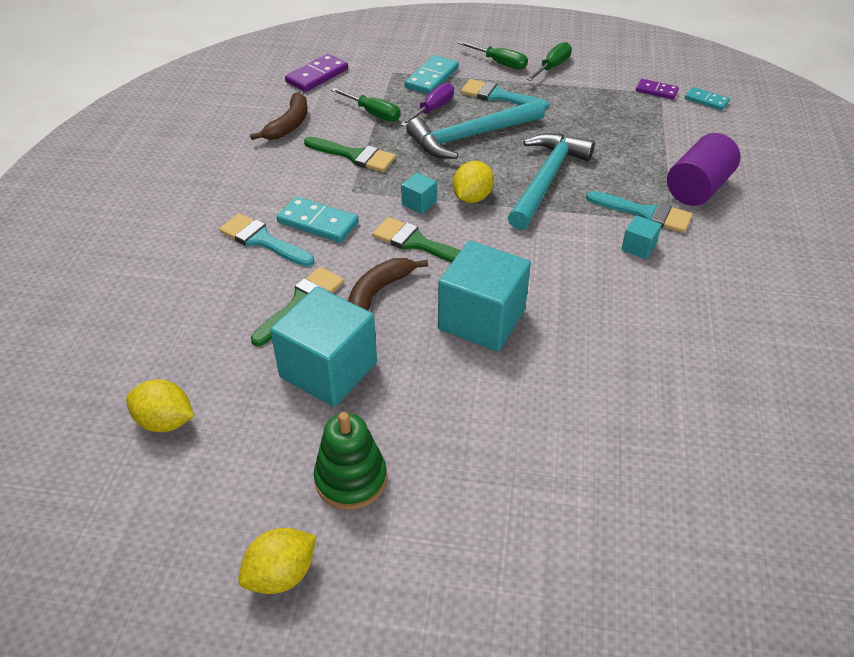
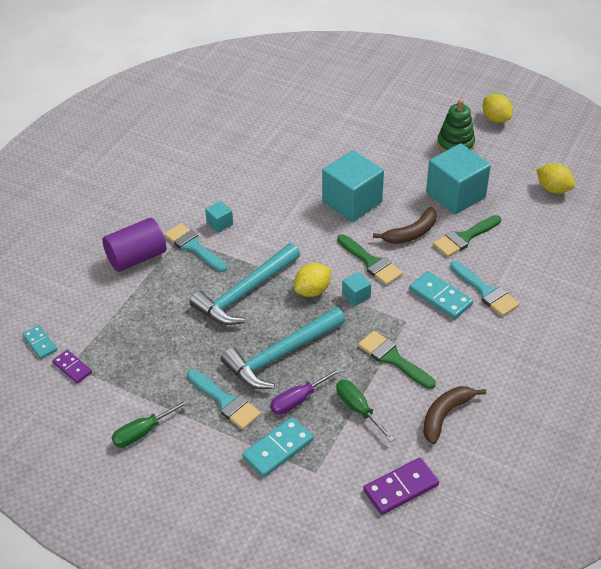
camera: 160 degrees left, 0 degrees up
(281, 574) = (495, 119): yellow lemon -> yellow lemon turned 75 degrees clockwise
(470, 136) = (281, 355): turquoise hammer -> turquoise hammer turned 150 degrees clockwise
(500, 63) = (193, 454): green screwdriver -> none

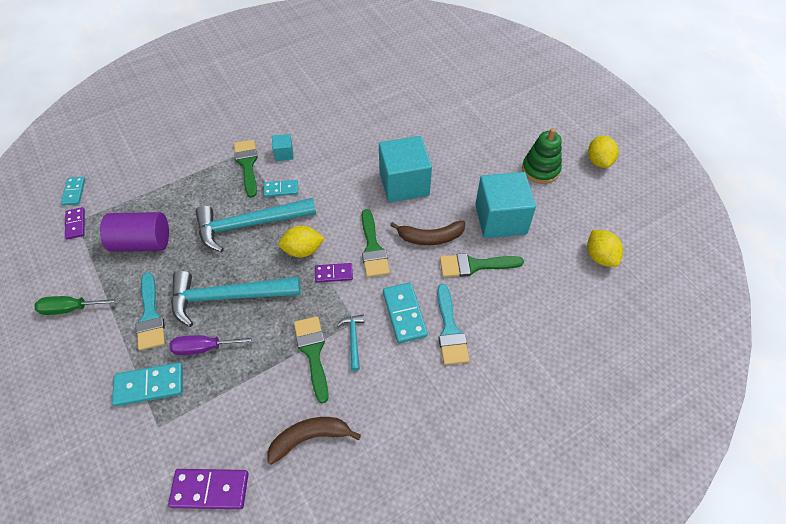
camera: 30 degrees right, 10 degrees up
(136, 258) = (199, 154): purple cylinder -> purple cylinder (142, 242)
(193, 247) = (247, 164): turquoise brush -> green brush
(246, 253) = (281, 189): none -> turquoise domino
(356, 296) = (333, 274): turquoise cube -> purple domino
(358, 409) = (243, 386): green screwdriver -> none
(416, 334) = (353, 339): none -> turquoise hammer

